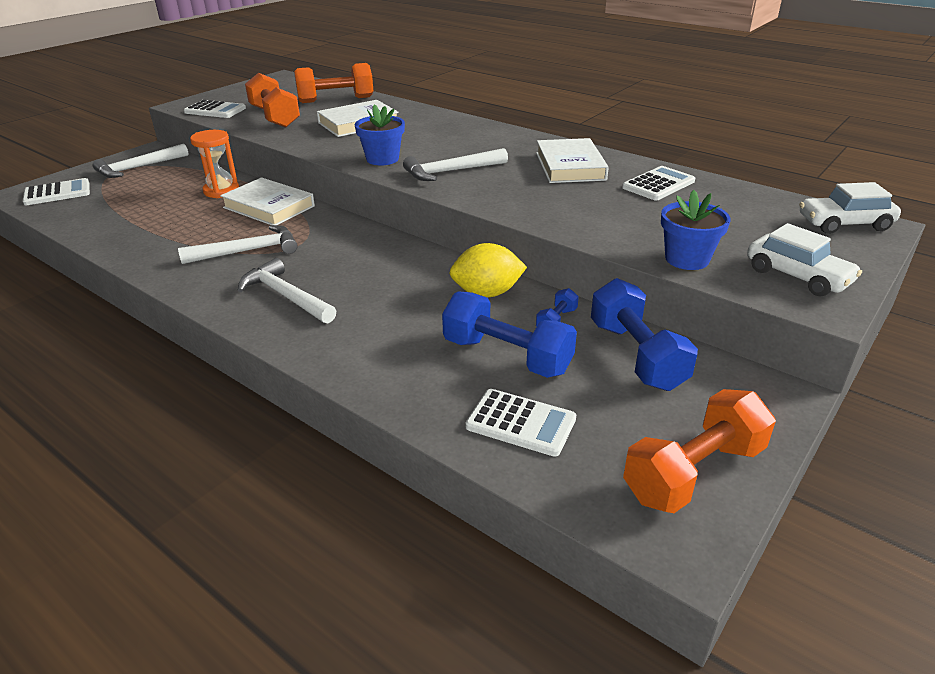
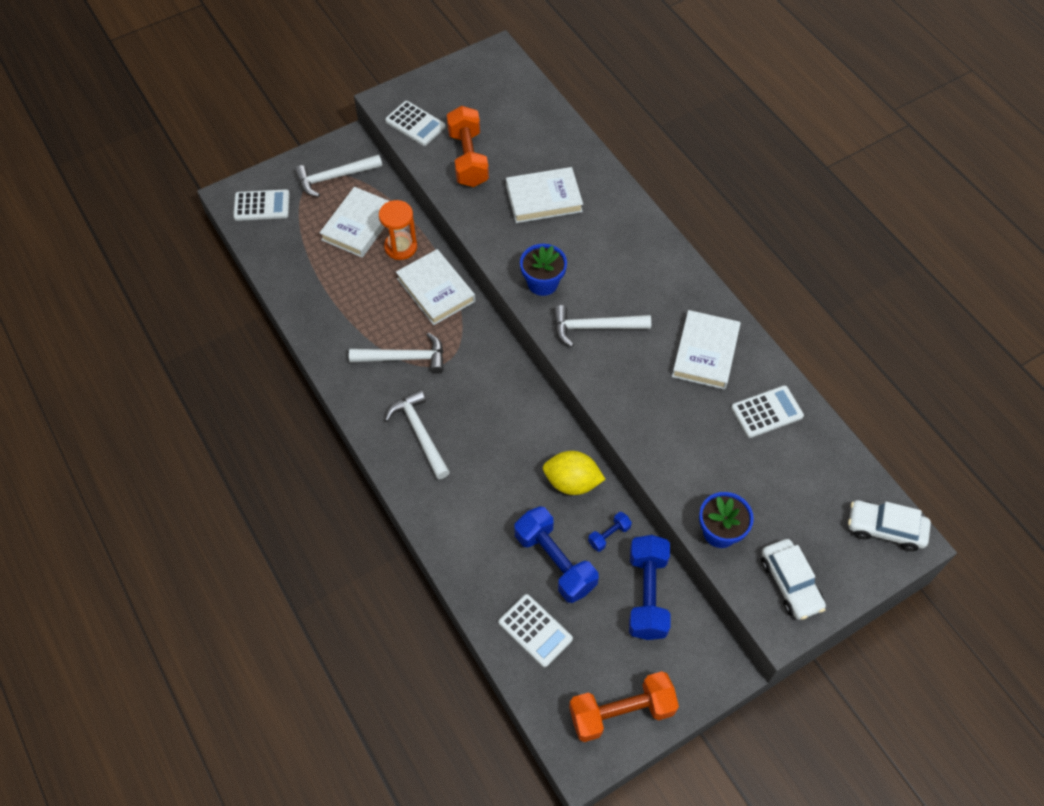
camera: 20 degrees right, 25 degrees up
(172, 187) = (359, 225): none -> white book
(336, 100) = (538, 133): orange dumbbell -> none

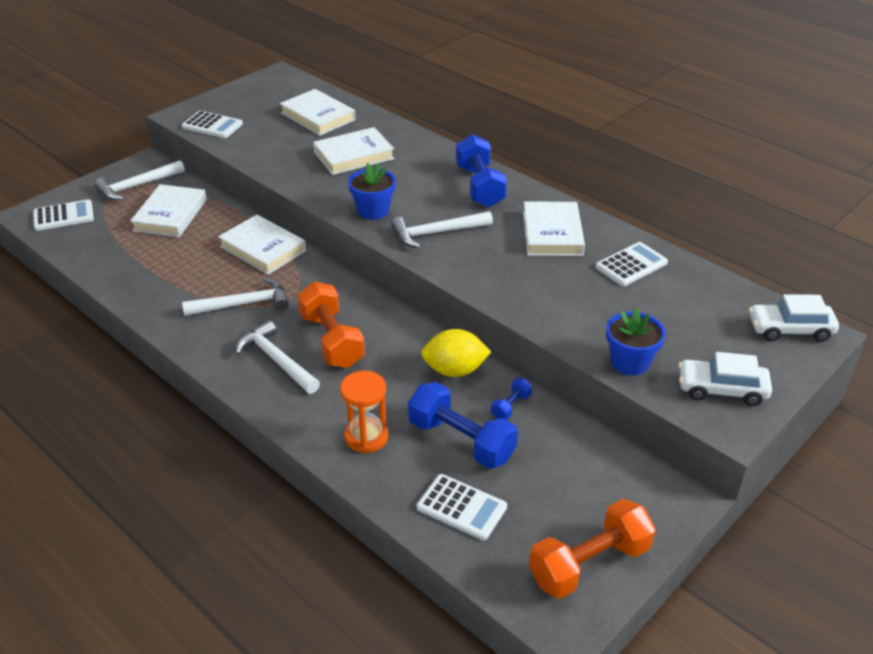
camera: 15 degrees left, 20 degrees down
(401, 247) = (218, 224): orange hourglass -> orange hourglass (366, 437)
(468, 158) = (271, 140): orange dumbbell -> orange dumbbell (331, 340)
(522, 130) = (318, 116): none -> white book
(647, 594) = (572, 449): blue dumbbell -> blue dumbbell (480, 186)
(790, 583) = (721, 390): white car -> white car turned 135 degrees clockwise

